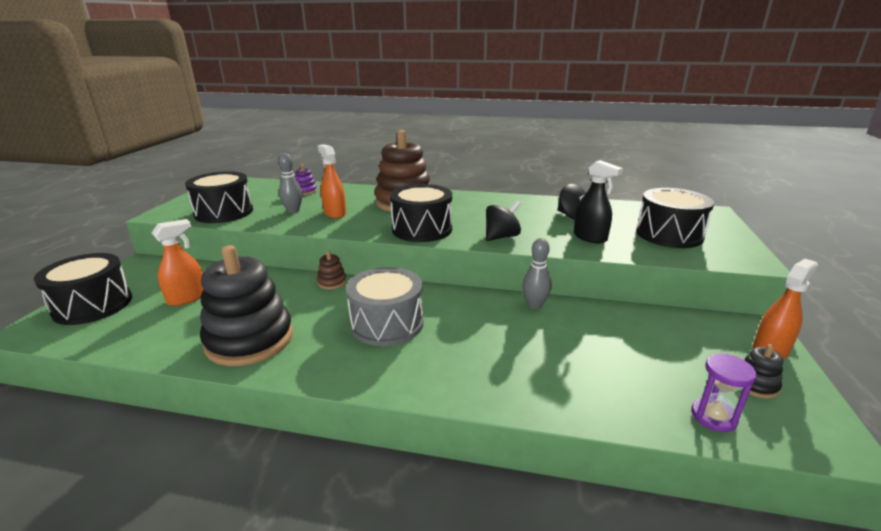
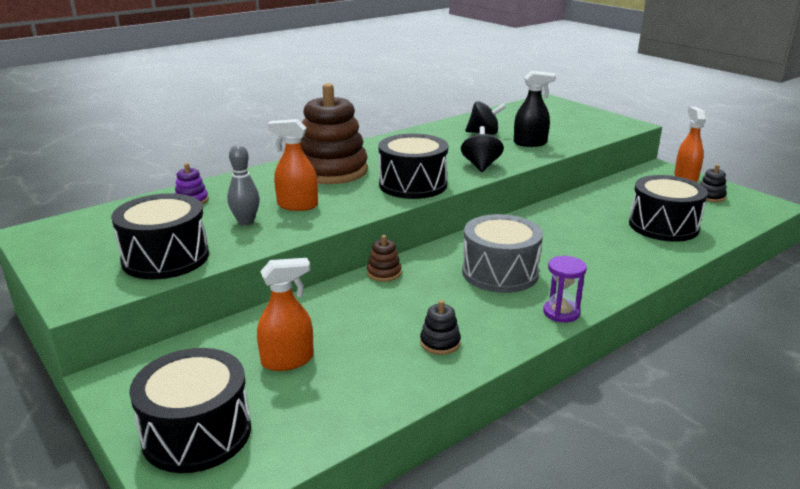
camera: 50 degrees left, 0 degrees up
(187, 298) = (288, 360): orange spray bottle -> orange spray bottle turned 75 degrees clockwise
(250, 340) = (440, 343): black stacking toy -> black stacking toy, size x0.41
(534, 305) = (550, 212): grey bowling pin -> none
(669, 234) = (562, 124): black drum -> black drum (663, 226)
(713, 417) = (726, 219): purple hourglass -> purple hourglass (561, 312)

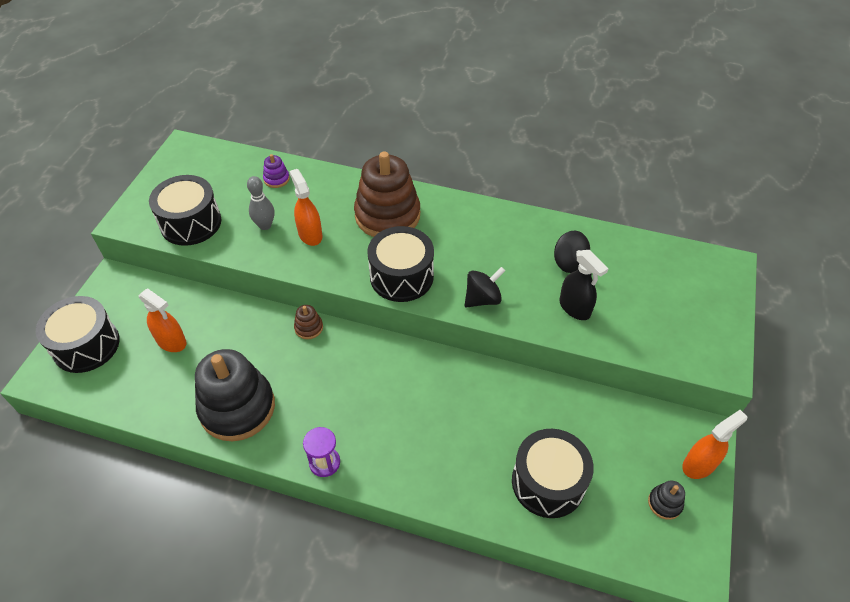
camera: 55 degrees right, 25 degrees up
(440, 343) = (237, 408): black stacking toy -> black stacking toy, size x2.43
(500, 272) = (360, 396): grey drum -> none

